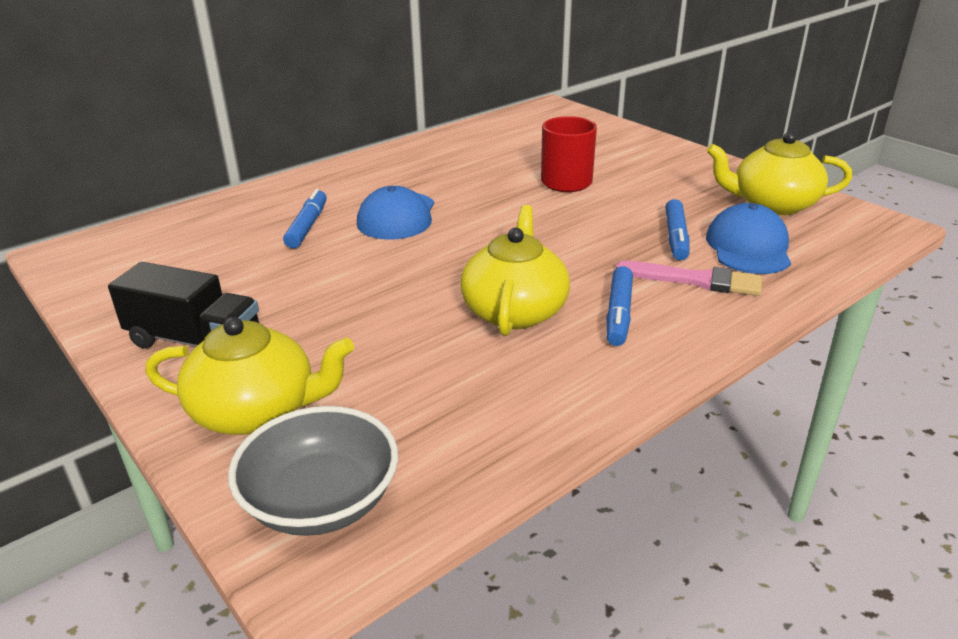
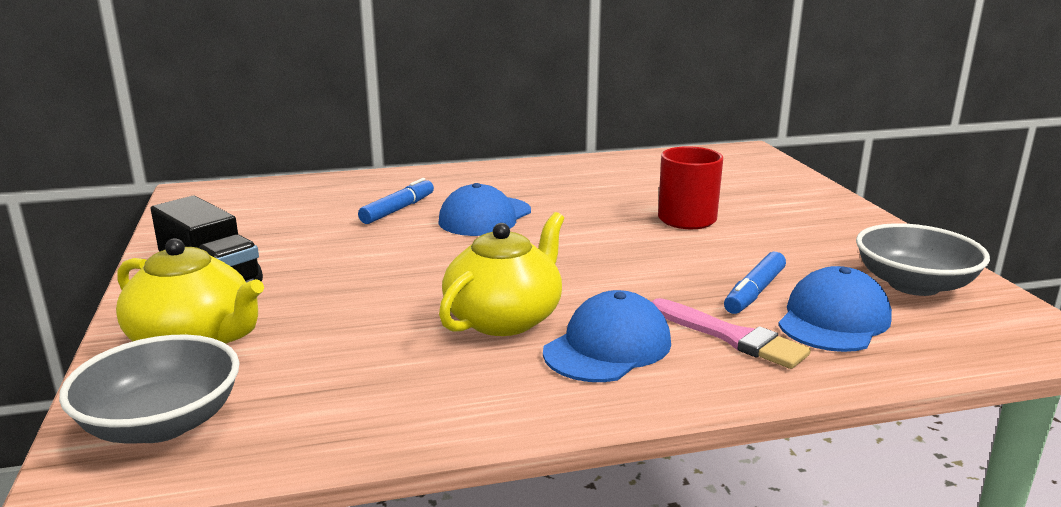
camera: 25 degrees right, 10 degrees down
(618, 314) = (607, 347): blue marker -> blue cap
(772, 204) = (913, 285): yellow teapot -> grey bowl

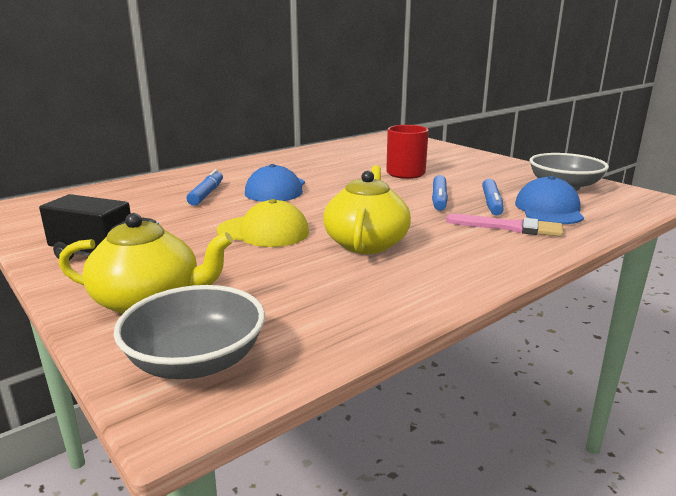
camera: 25 degrees left, 0 degrees up
(403, 276) = (263, 232): none -> yellow cap
(607, 347) = (449, 246): blue cap -> none
(683, 270) = (439, 199): none -> blue marker

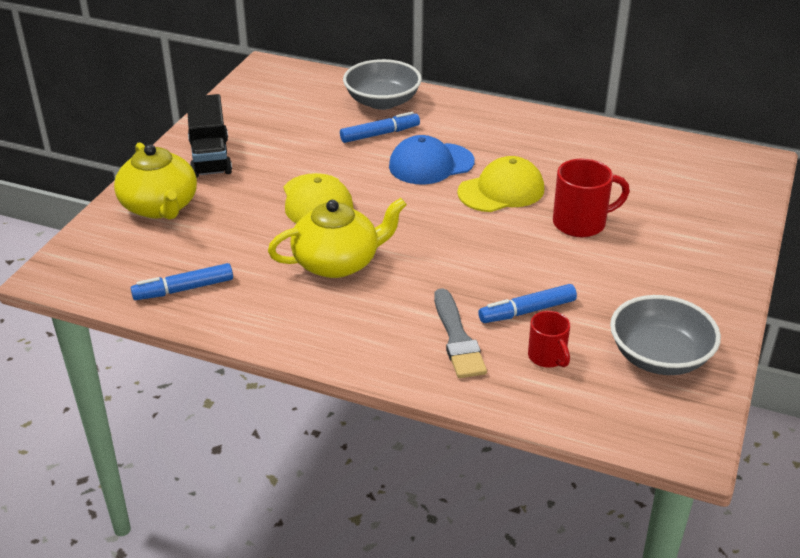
camera: 60 degrees right, 15 degrees up
(196, 361) = (101, 258): grey bowl -> grey bowl (382, 101)
(341, 181) = (501, 191): none -> yellow cap
(439, 199) = (505, 271): blue marker -> blue marker (183, 289)
(509, 227) = (457, 338): pink brush -> grey brush
(549, 209) = (547, 357): blue cap -> red mug

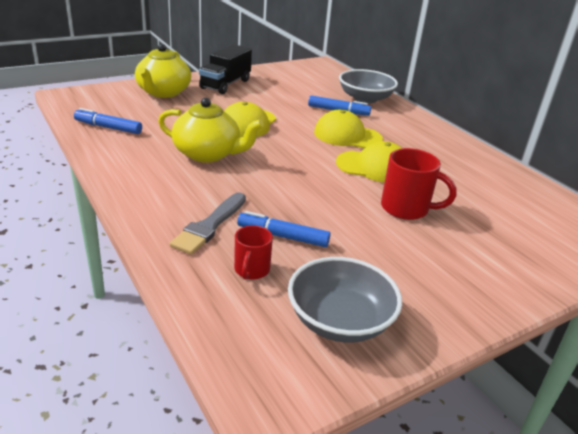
camera: 35 degrees right, 5 degrees down
(431, 164) = (347, 136): blue cap -> yellow cap

